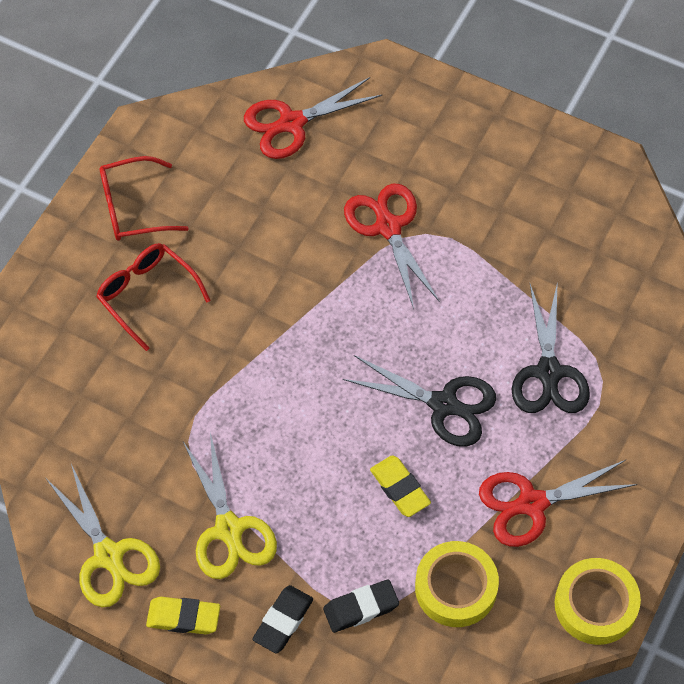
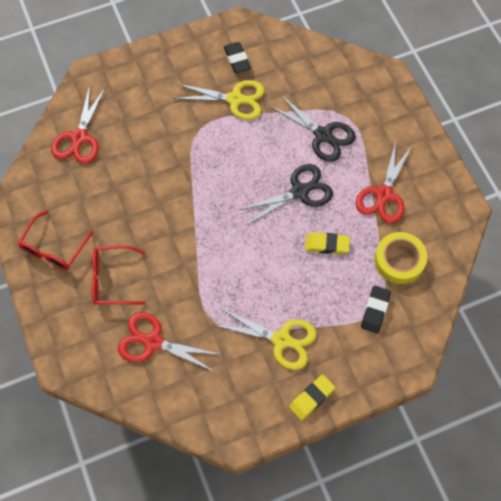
camera: 50 degrees left, 5 degrees up
(109, 555) = (245, 409): yellow scissors -> yellow scissors (235, 99)
(283, 621) = (352, 351): black eraser -> black eraser (237, 59)
(388, 227) = (181, 141): red scissors -> red scissors (153, 342)
(595, 605) = (456, 208): yellow tape -> none

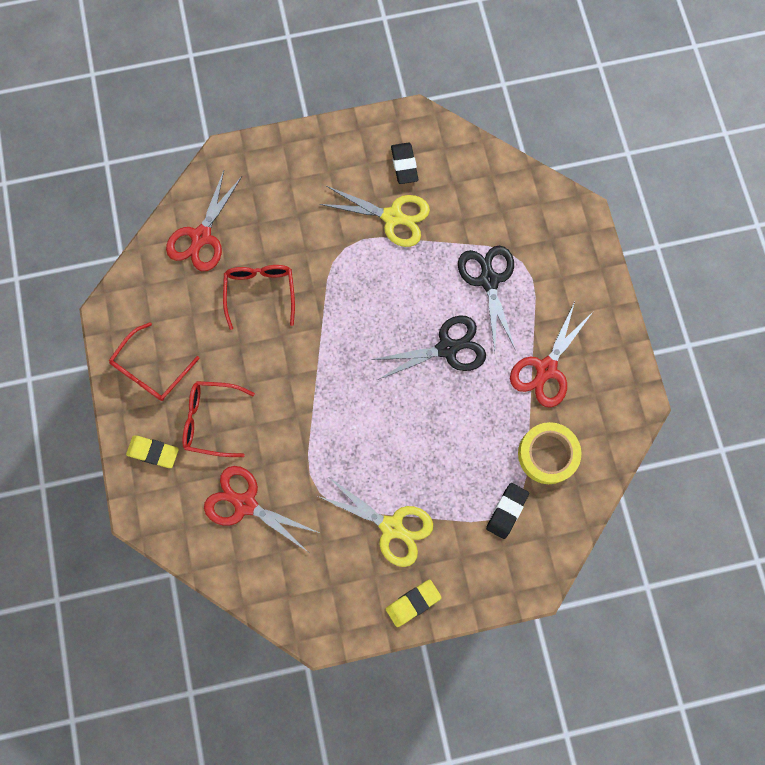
camera: 10 degrees right, 10 degrees up
(136, 173) = (260, 292): none -> red glasses
(323, 135) = (488, 280): black scissors -> black scissors turned 150 degrees counterclockwise
(327, 245) = (466, 420): yellow eraser -> yellow eraser (153, 452)

